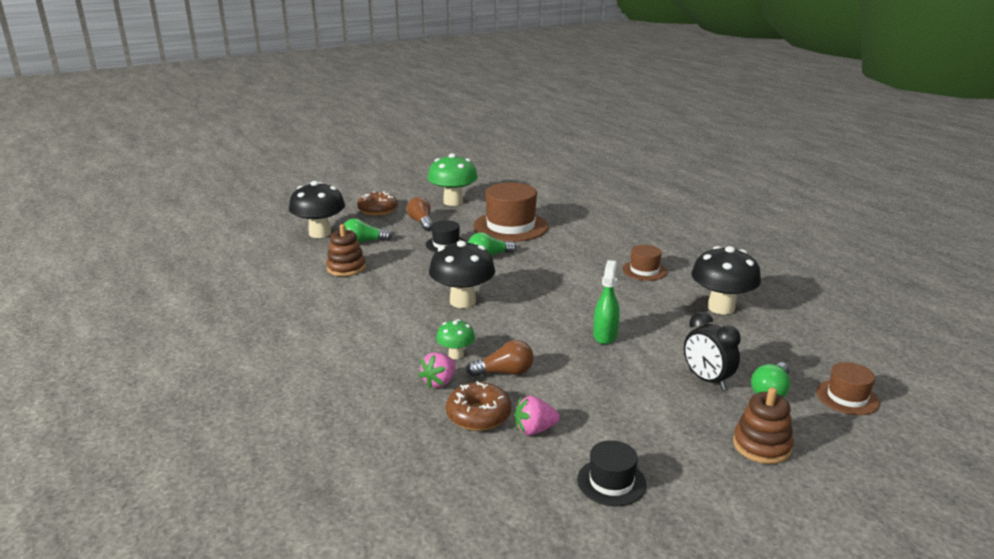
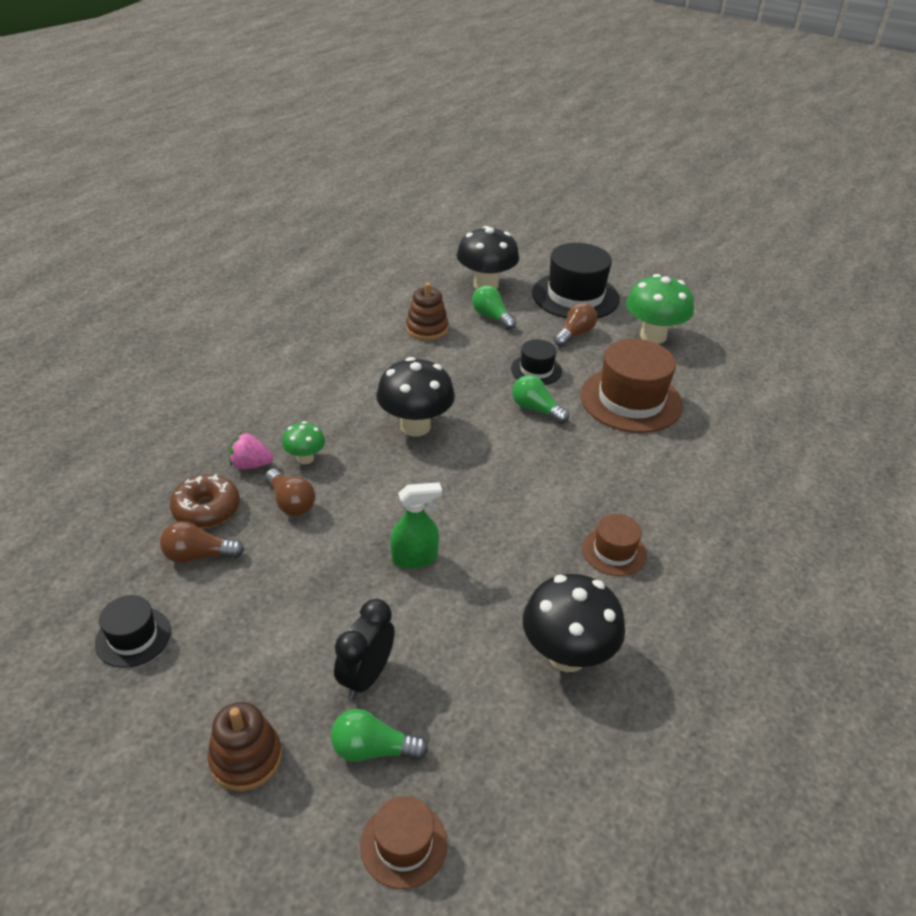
camera: 60 degrees right, 15 degrees up
(378, 210) = (575, 296): brown donut -> black hat
(534, 430) = (198, 555): pink strawberry -> brown light bulb

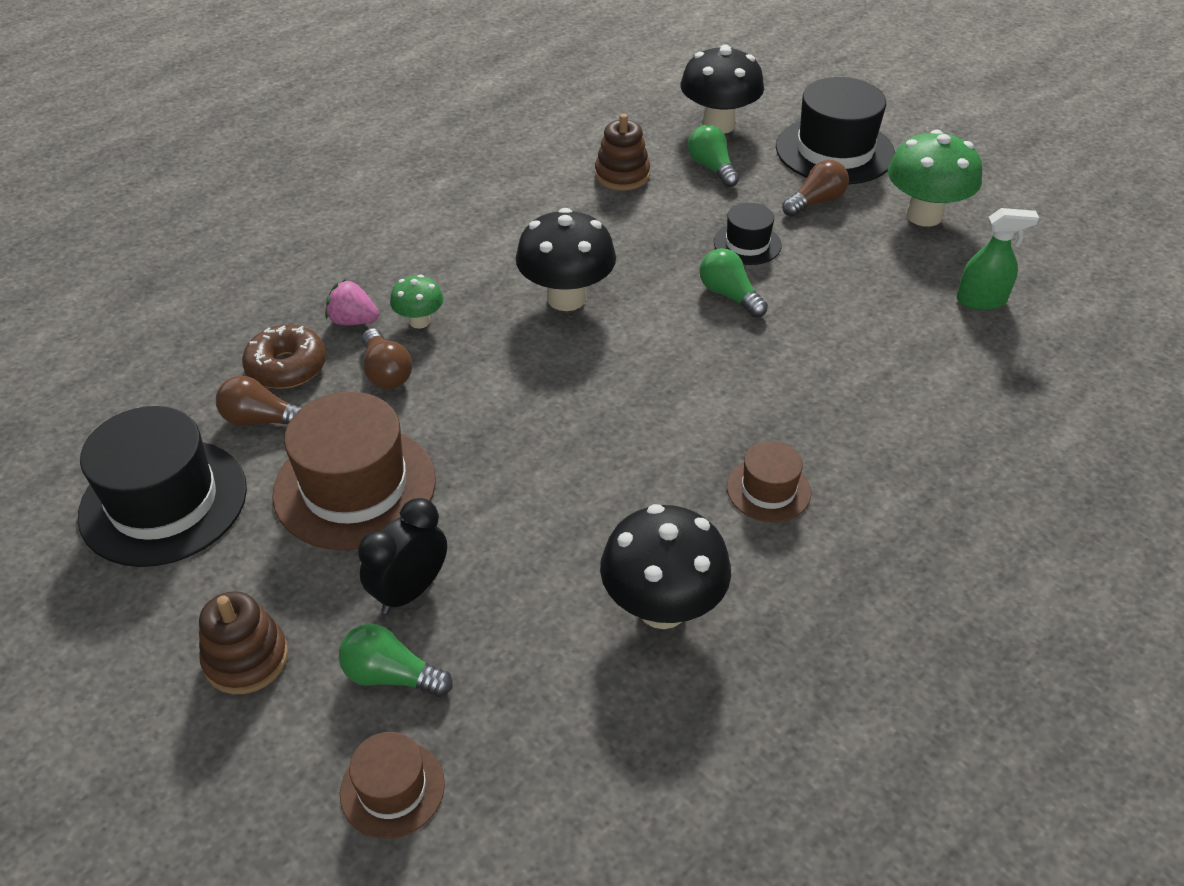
camera: 15 degrees right, 5 degrees up
(133, 637) = (164, 502): black hat -> black hat, size x1.92
(415, 558) = (513, 460): green spray bottle -> green spray bottle (981, 300)
(631, 400) = (861, 298): brown hat -> brown hat (355, 486)

